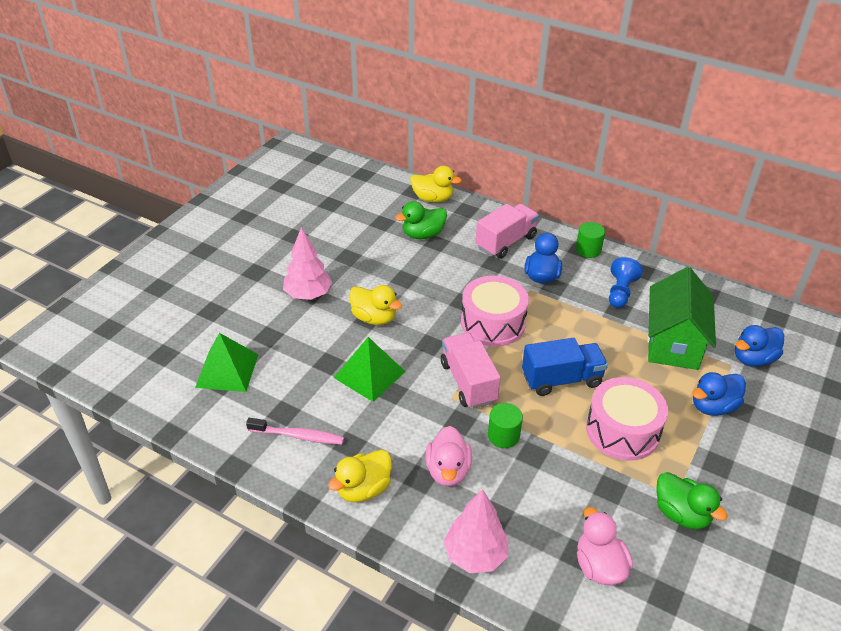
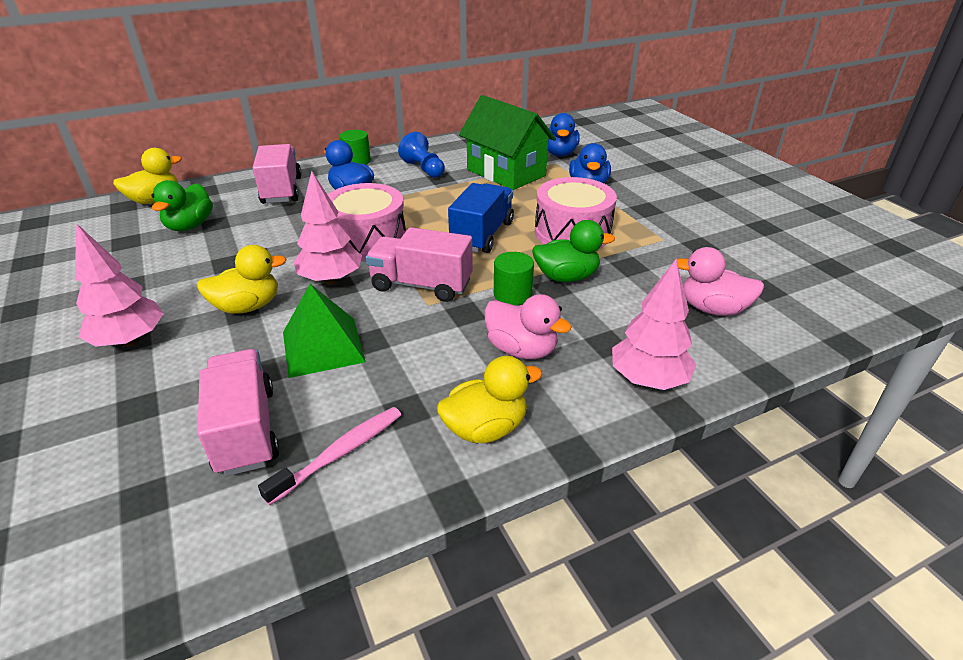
camera: 55 degrees left, 5 degrees down
(227, 370) = (131, 481): green pyramid -> none
(285, 388) = (246, 430): none -> pink truck
(363, 489) = (485, 428): yellow duck -> yellow duck turned 105 degrees counterclockwise
(432, 335) = (331, 279): none -> pink tree
(681, 514) = (684, 245): green duck -> green duck (566, 277)

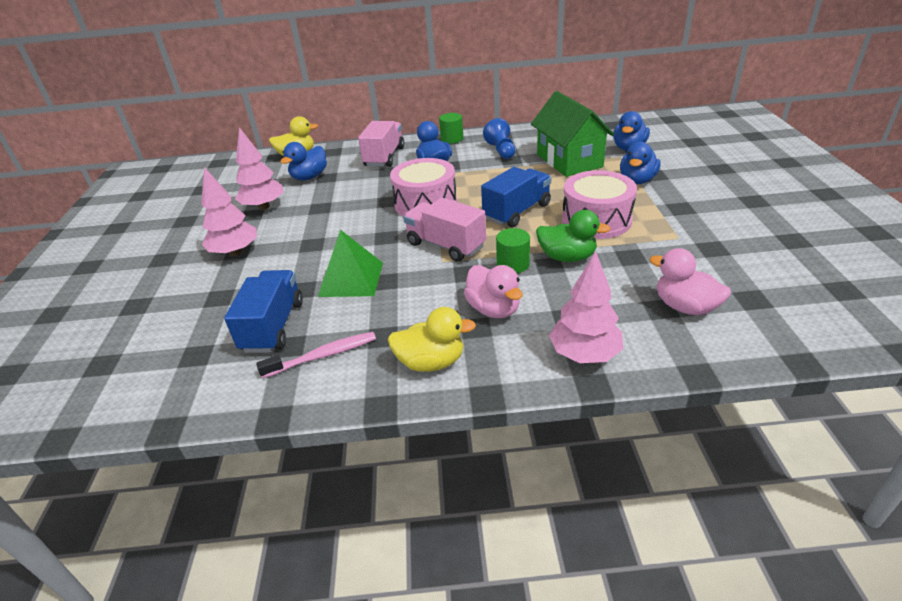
camera: 25 degrees right, 0 degrees up
(190, 226) = (309, 177): green duck -> blue duck
(246, 430) = (273, 326): pink truck -> blue truck
(247, 306) = (317, 241): yellow duck -> none
(331, 279) = (383, 231): pink tree -> pink tree (264, 207)

